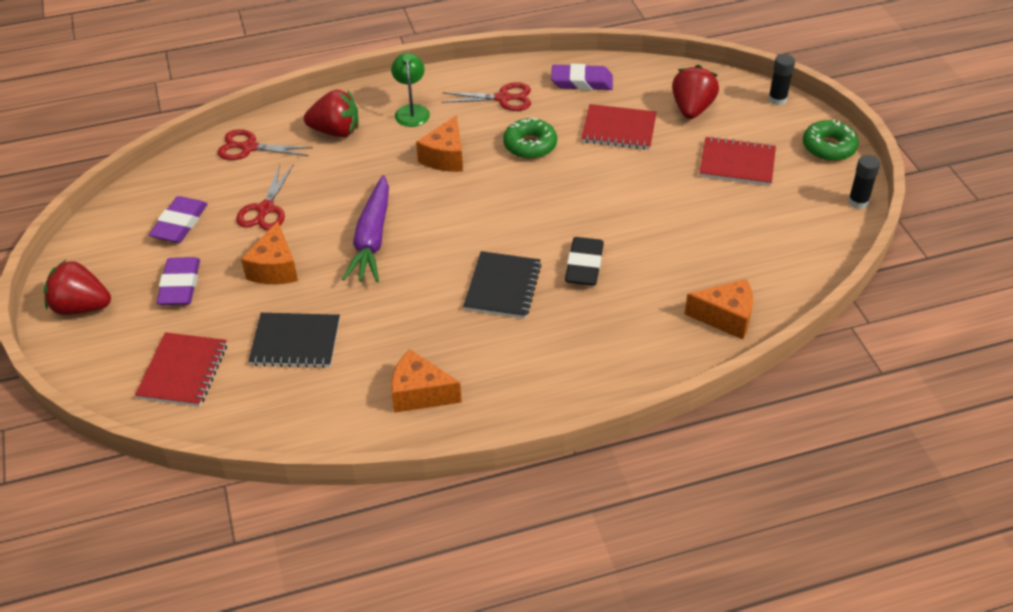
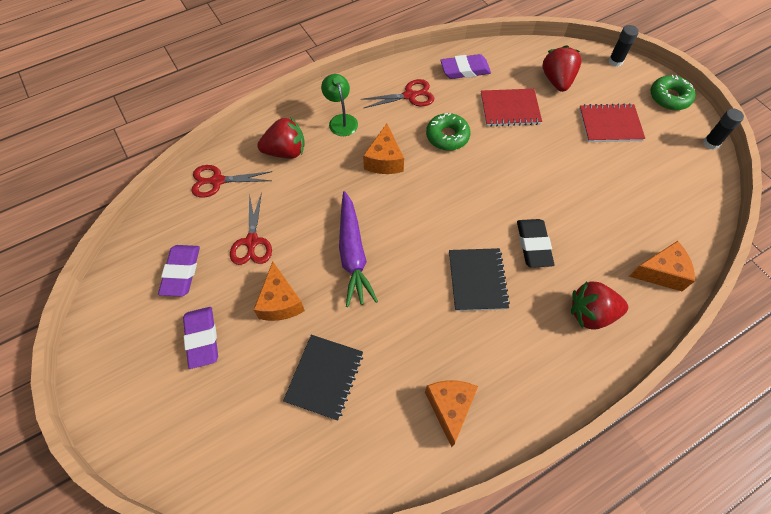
camera: 15 degrees left, 15 degrees up
(81, 307) = (118, 382): red strawberry -> red strawberry (591, 313)
(183, 371) = (234, 433): red notebook -> none
(295, 342) = (324, 377): black notebook -> black notebook turned 60 degrees counterclockwise
(420, 394) = (449, 408): orange cheese -> orange cheese turned 90 degrees clockwise

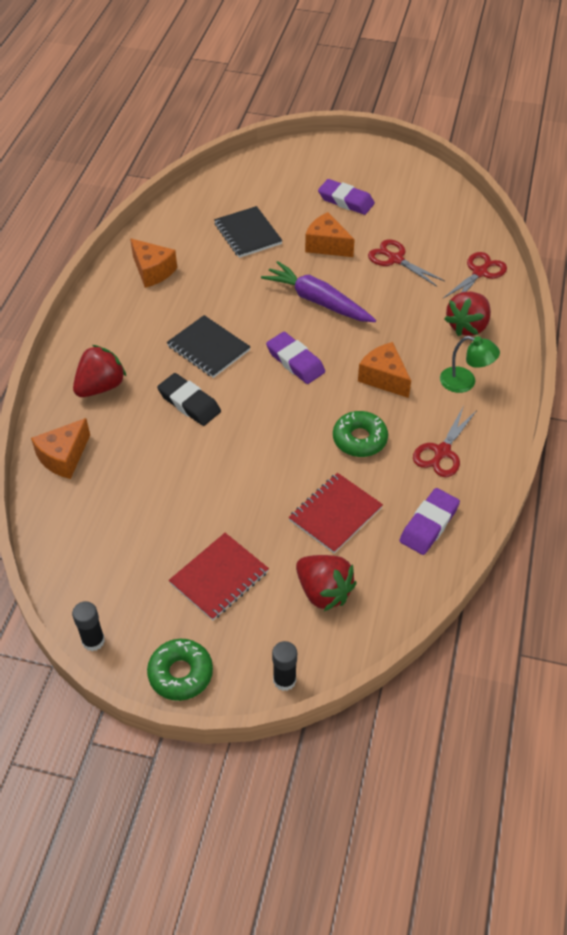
camera: 135 degrees right, 10 degrees down
(181, 272) = (411, 216): purple eraser -> purple eraser (295, 361)

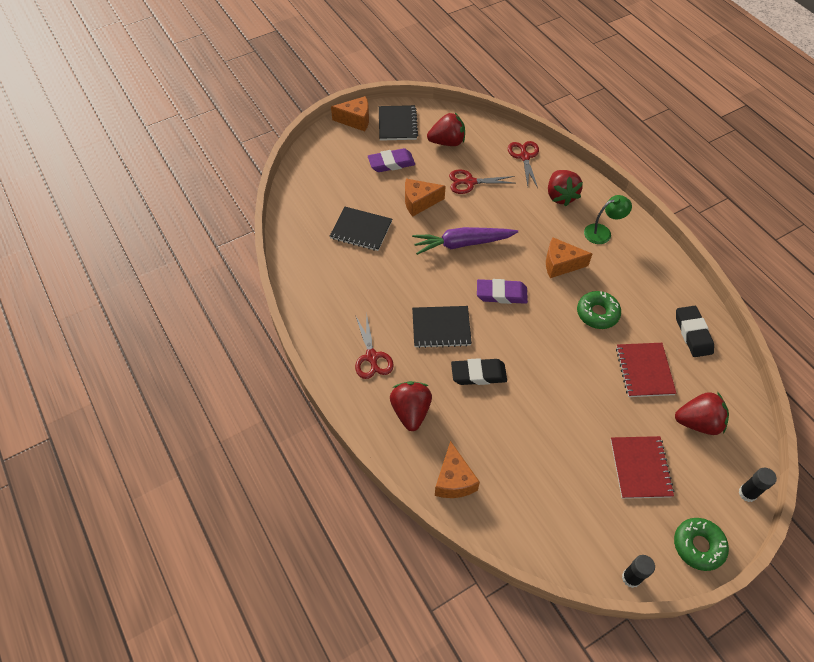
camera: 45 degrees left, 5 degrees up
(152, 271) = (335, 303): orange cheese -> orange cheese (356, 120)
(395, 174) = (397, 124): none -> black notebook
(421, 215) = (447, 142): none -> red strawberry
(429, 524) = (692, 333): purple eraser -> black eraser
(442, 452) = (644, 284): red scissors -> red scissors (371, 357)

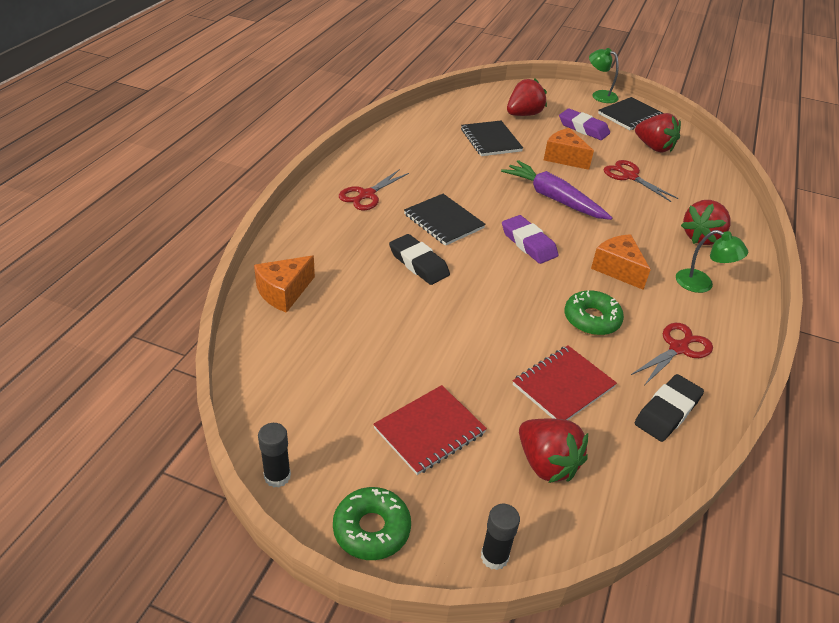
camera: 50 degrees right, 15 degrees down
(356, 120) = (600, 95): orange cheese -> green lamp
(411, 411) = (333, 238): red strawberry -> red strawberry (523, 114)
(524, 157) = (712, 197): red scissors -> red scissors (678, 348)

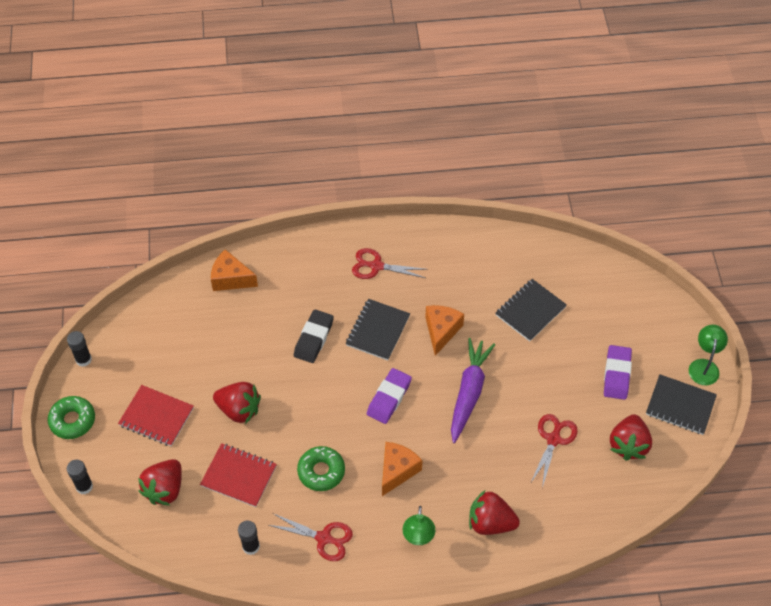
camera: 65 degrees right, 15 degrees up
(523, 114) = (602, 317): red strawberry -> red strawberry (239, 409)
(564, 158) = (545, 377): orange cheese -> orange cheese (441, 331)
(667, 411) = (251, 546): black eraser -> black glue stick

